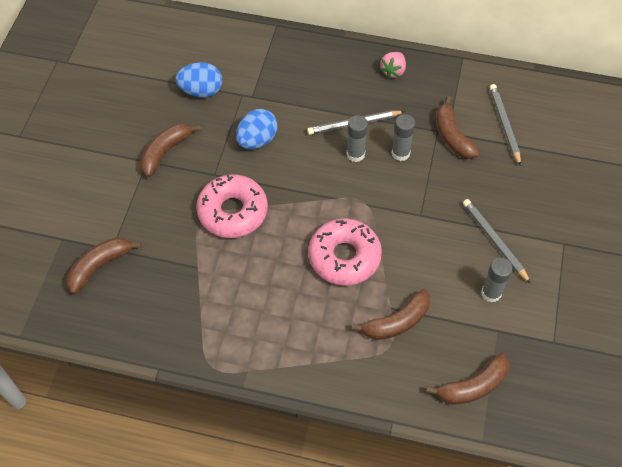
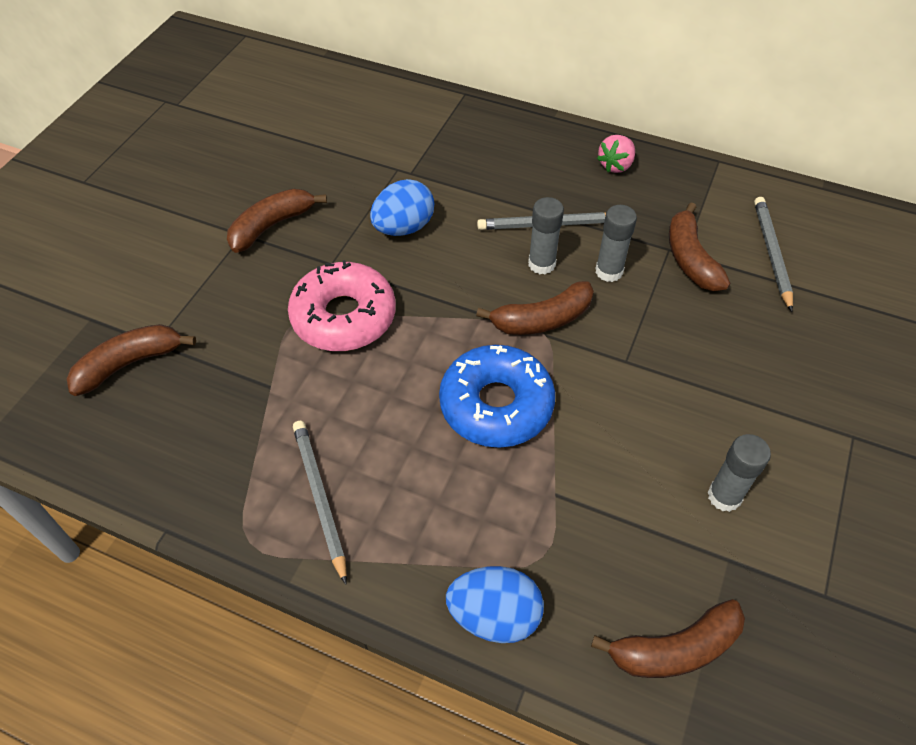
camera: 10 degrees right, 5 degrees down
(201, 91) = (343, 158): blue egg -> blue egg (494, 616)
(344, 257) = (496, 405): pink donut -> blue donut
(396, 322) = (561, 518): brown banana -> brown banana (542, 320)
(494, 241) = (739, 416): grey pencil -> grey pencil (320, 498)

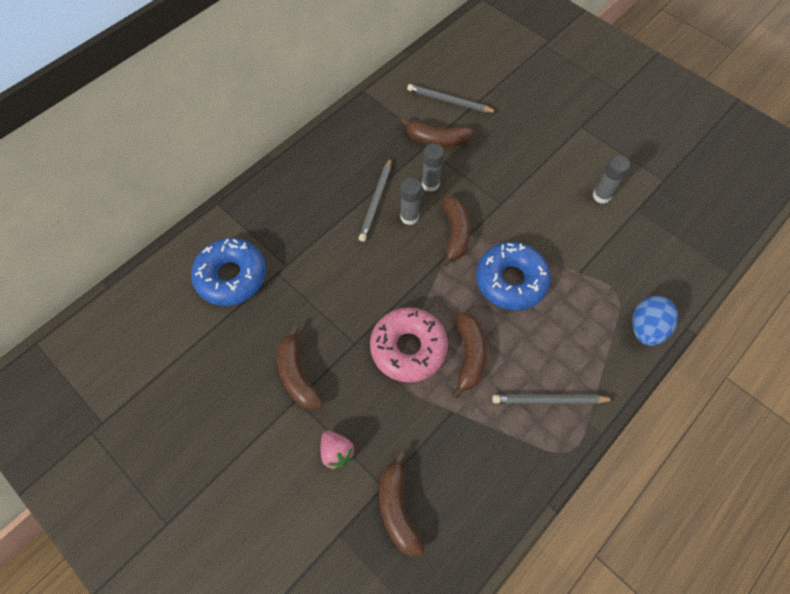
camera: 70 degrees left, 10 degrees up
(375, 135) = (232, 276): none -> blue donut
(403, 228) = (340, 286): blue egg -> none
(615, 165) = (340, 143): pink strawberry -> pink strawberry (336, 452)
(674, 649) = (679, 253): brown banana -> brown banana (469, 356)

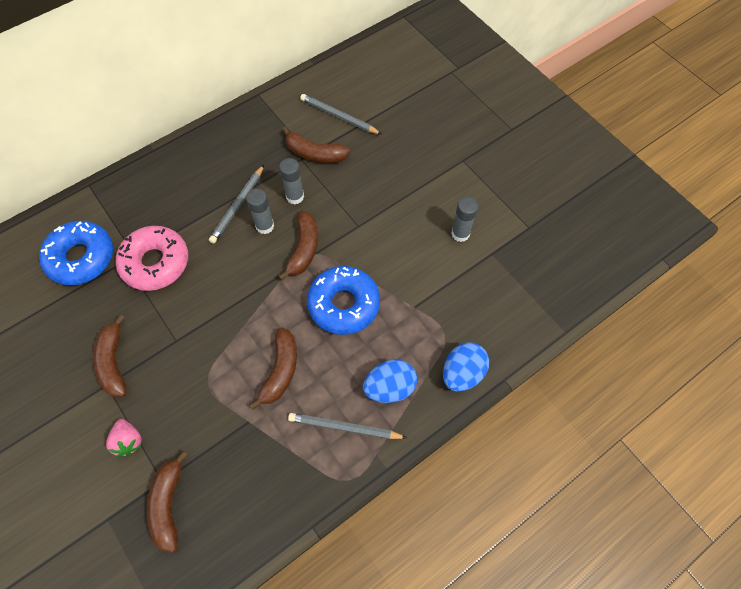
camera: 10 degrees right, 0 degrees up
(408, 348) = (225, 353): pink donut -> pink donut (155, 263)
(581, 354) = (389, 387): none -> blue egg

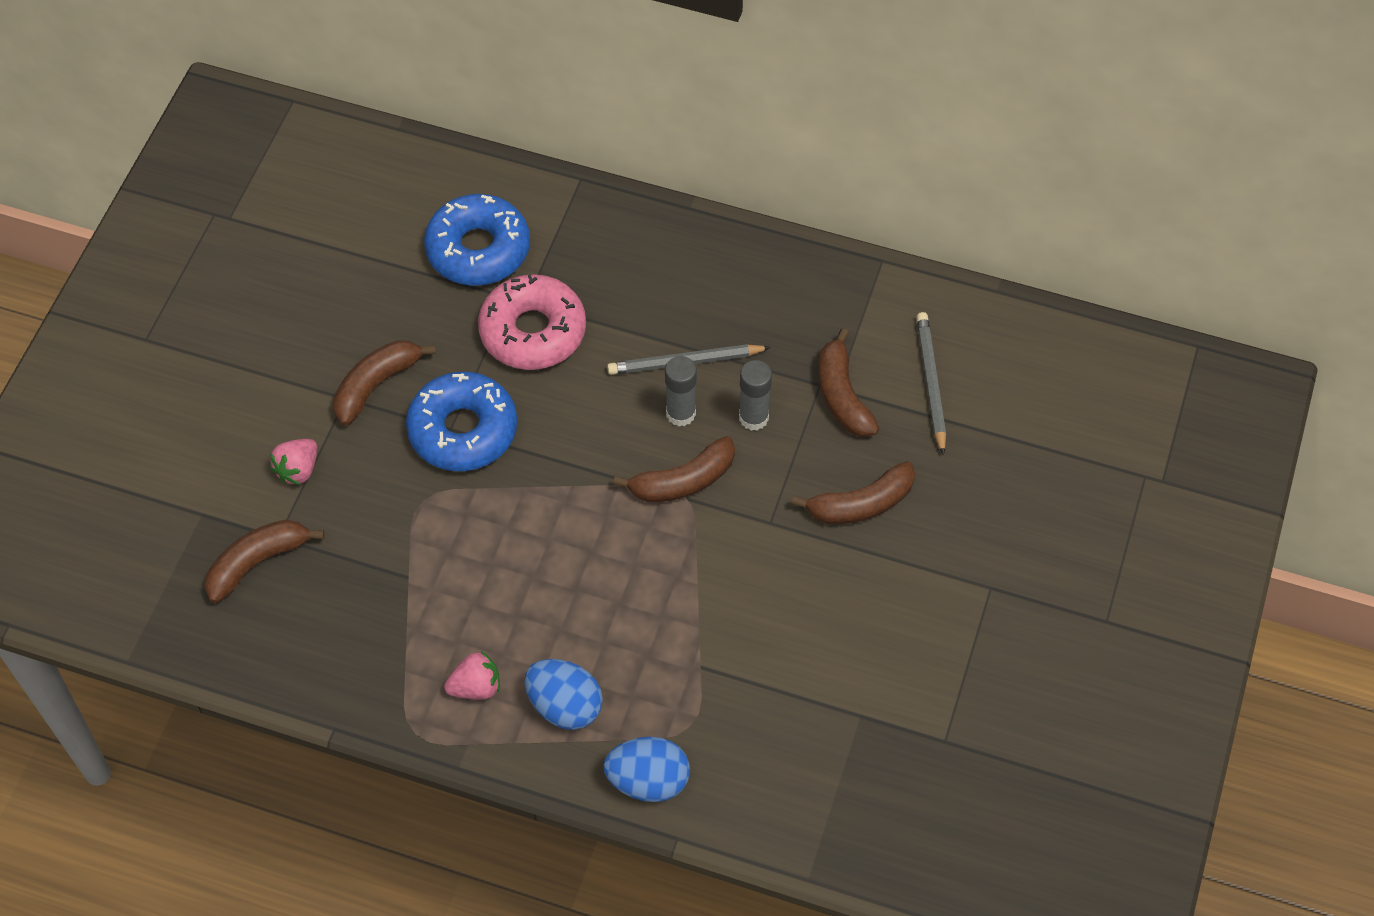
camera: 55 degrees right, 5 degrees down
(280, 371) = (495, 568): brown banana -> brown banana (860, 504)
(343, 304) = (639, 580): blue donut -> blue donut (463, 430)
(344, 427) = (476, 687): grey pencil -> pink strawberry
(460, 234) = (860, 656): grey glue stick -> none

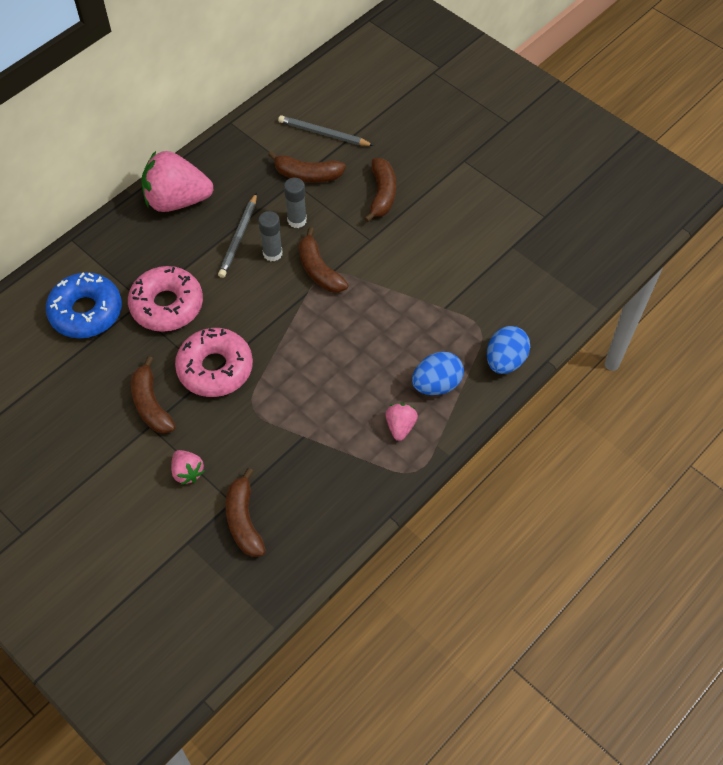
camera: 65 degrees left, 0 degrees up
(463, 430) = (215, 368): blue donut -> pink donut
(683, 481) = (319, 270): brown banana -> brown banana turned 150 degrees clockwise
(708, 262) = (177, 200): none -> pink strawberry

